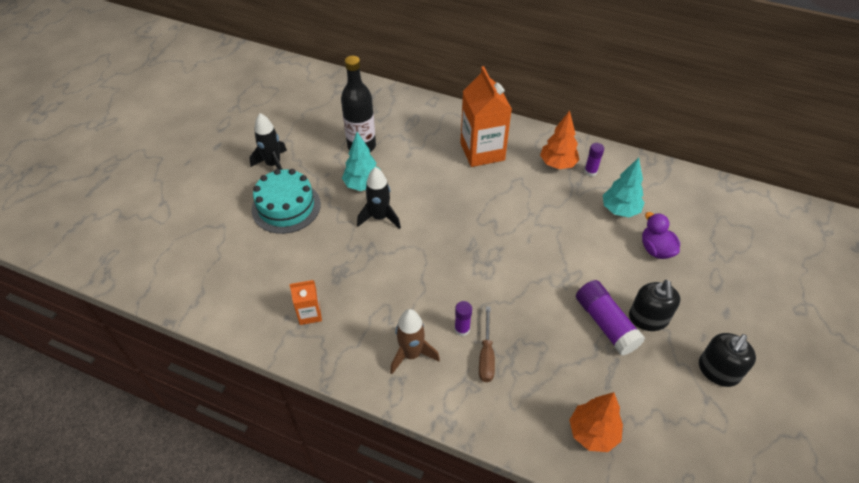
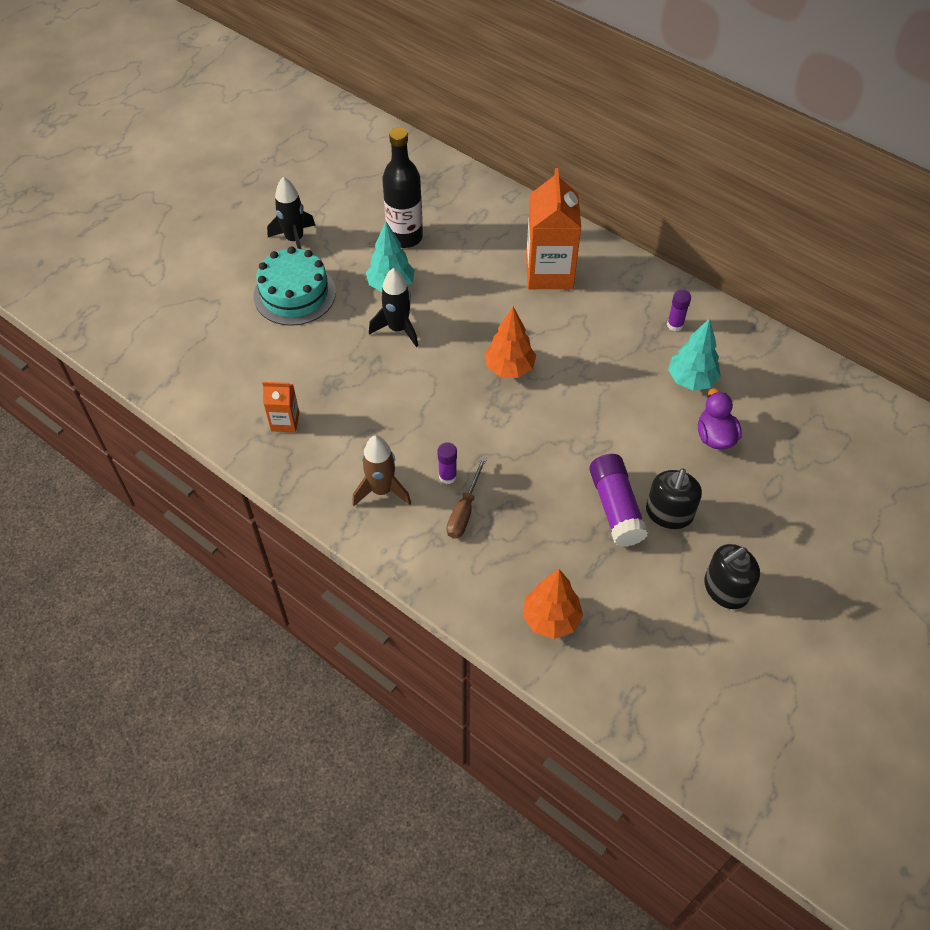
camera: 15 degrees right, 5 degrees up
(557, 164) = (637, 307): orange tree -> orange tree (509, 368)

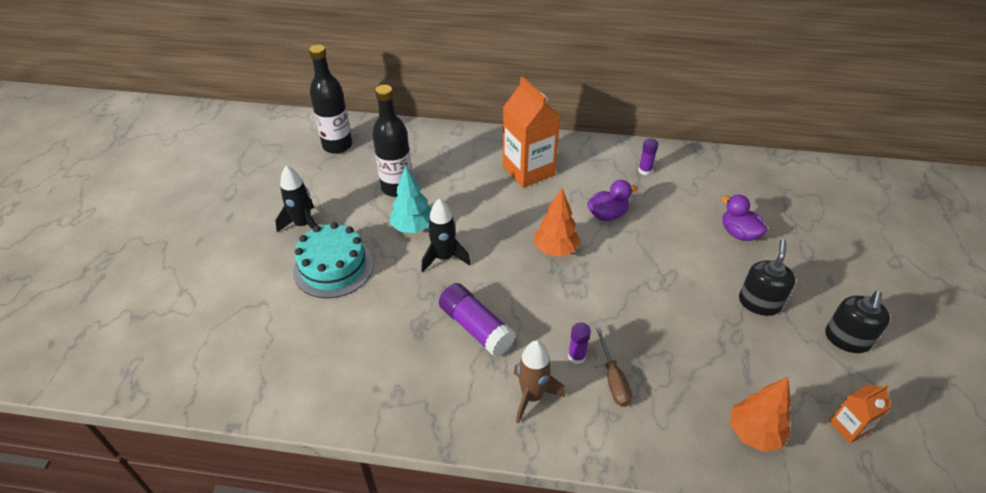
camera: 30 degrees left, 10 degrees down
(285, 421) = (401, 378): orange carton -> orange carton (848, 427)
(379, 166) = (337, 145): none -> black bottle
(591, 356) = (607, 215): none -> purple duck
(615, 508) = (720, 317): purple glue stick -> purple glue stick (476, 328)
(669, 513) = (759, 302): black soap dispenser -> black soap dispenser turned 150 degrees counterclockwise
(691, 380) = (688, 202): turquoise tree -> none

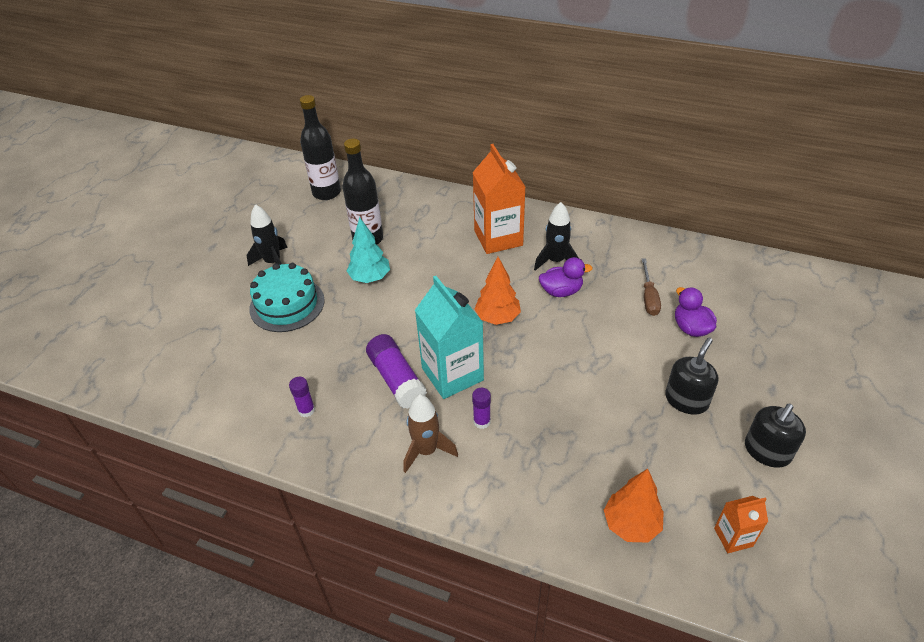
camera: 15 degrees right, 0 degrees up
(444, 258) = (389, 310): black rocket -> black rocket (556, 261)
(531, 313) = (452, 374): none -> turquoise carton
(613, 378) = (509, 447): brown screwdriver -> brown screwdriver (649, 297)
(645, 170) = (616, 252): purple glue stick -> purple glue stick (306, 410)

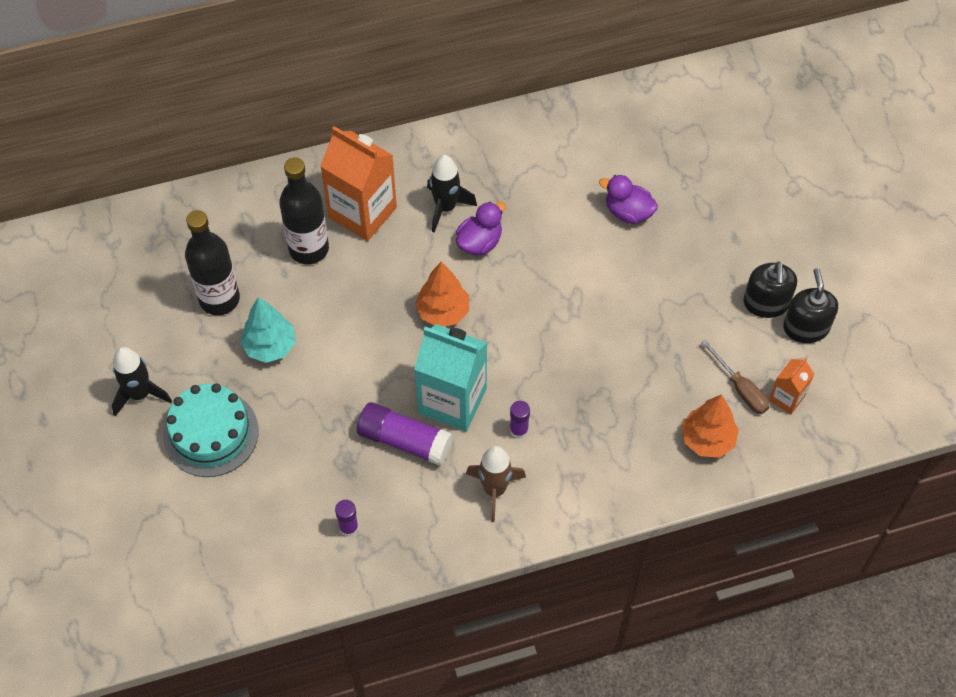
camera: 40 degrees left, 15 degrees up
(326, 193) = (105, 264): black bottle -> black bottle (309, 249)
(649, 297) = (566, 198): brown screwdriver -> brown screwdriver (740, 388)
(686, 400) = (674, 294): black soap dispenser -> black soap dispenser (806, 327)

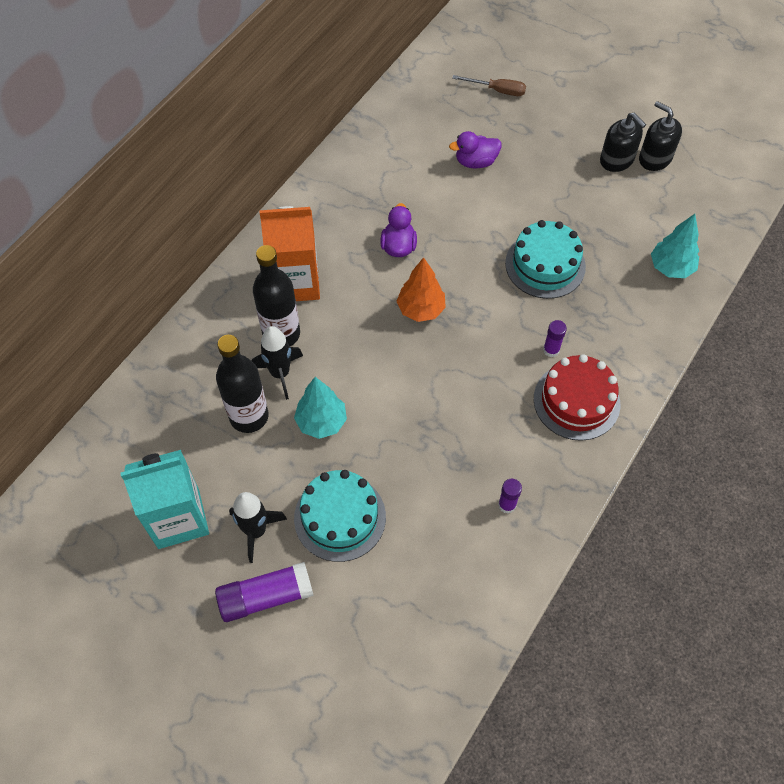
camera: 40 degrees left, 0 degrees up
(404, 440) = (483, 415): purple glue stick -> purple glue stick (266, 597)
(446, 207) = (352, 239): black rocket -> black rocket (280, 373)
(452, 401) = (488, 364): turquoise carton -> turquoise carton (178, 518)
(494, 490) = (576, 401): brown rocket -> red cake
(592, 352) = (545, 265): none -> turquoise cake
(707, 440) = (671, 268): orange tree -> turquoise tree
(740, 388) = (656, 222): brown screwdriver -> brown screwdriver (497, 90)
(786, 398) = (688, 208): orange carton -> none

